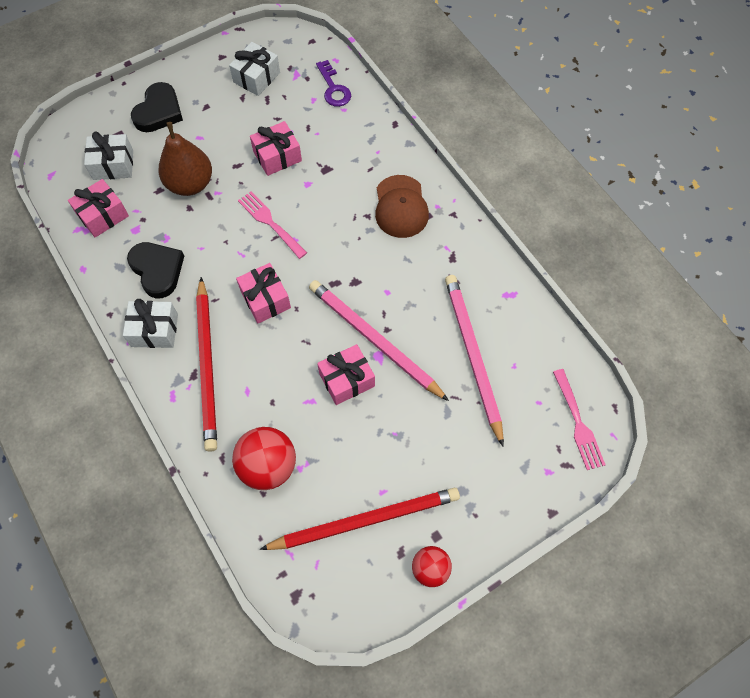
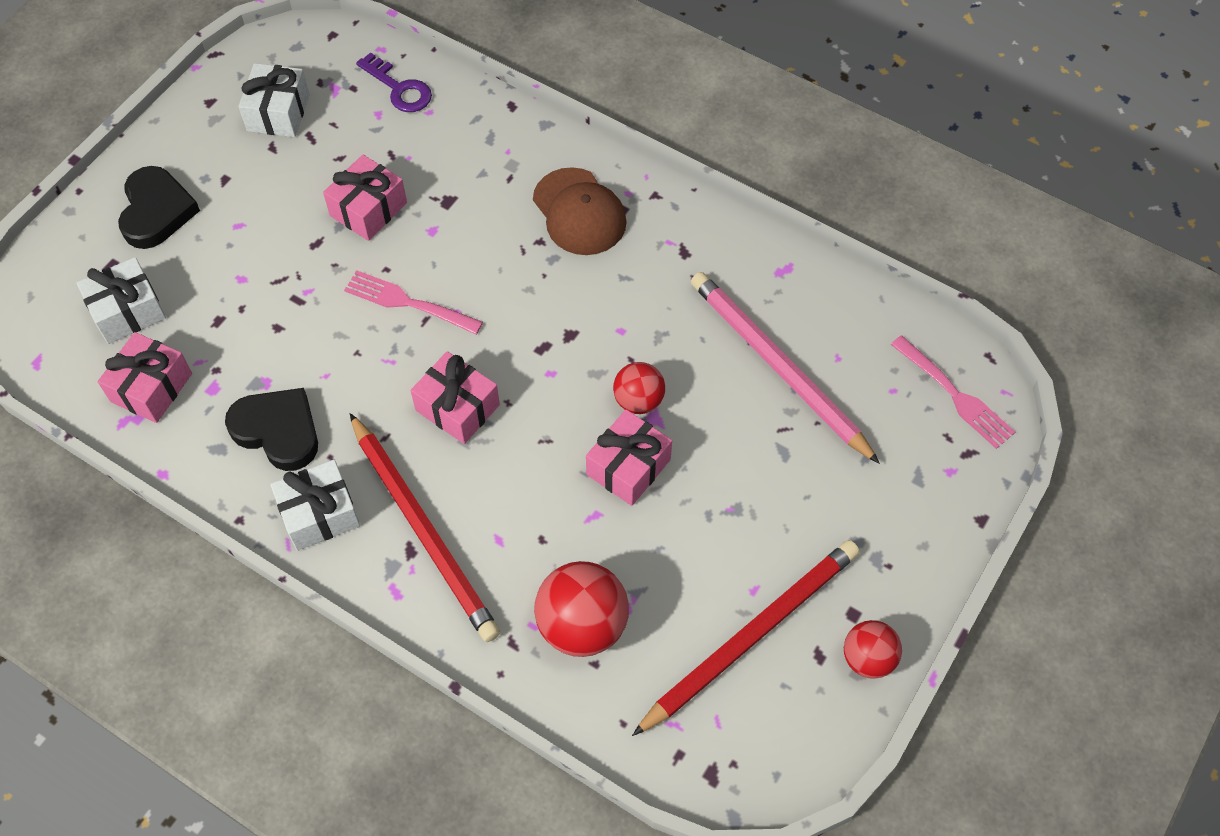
camera: 25 degrees left, 5 degrees down
(190, 184) = (261, 294): brown pear -> none
(375, 340) = (638, 400): pink pencil -> red ball

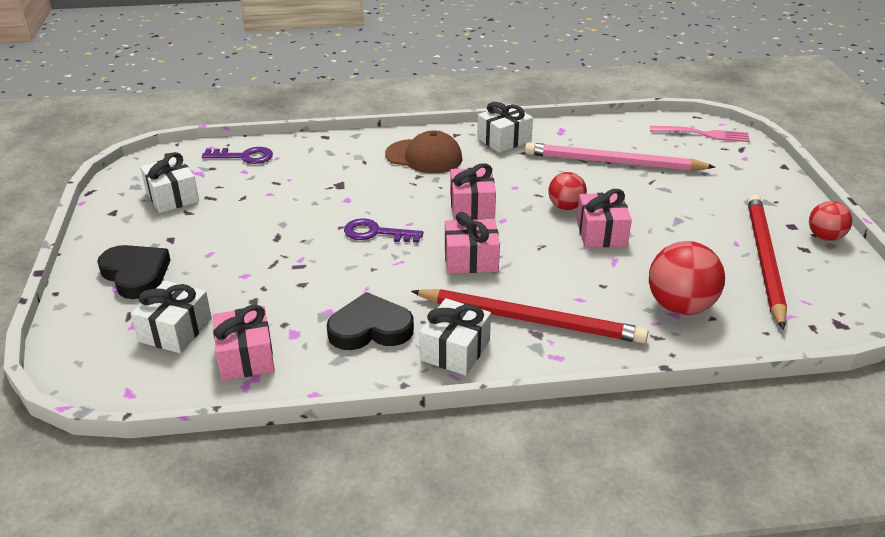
camera: 40 degrees left, 25 degrees down
(368, 209) = (293, 209): pink gift -> pink gift (472, 206)
(409, 303) = (376, 233): pink fork -> purple key
(698, 241) = (504, 140): none -> white gift

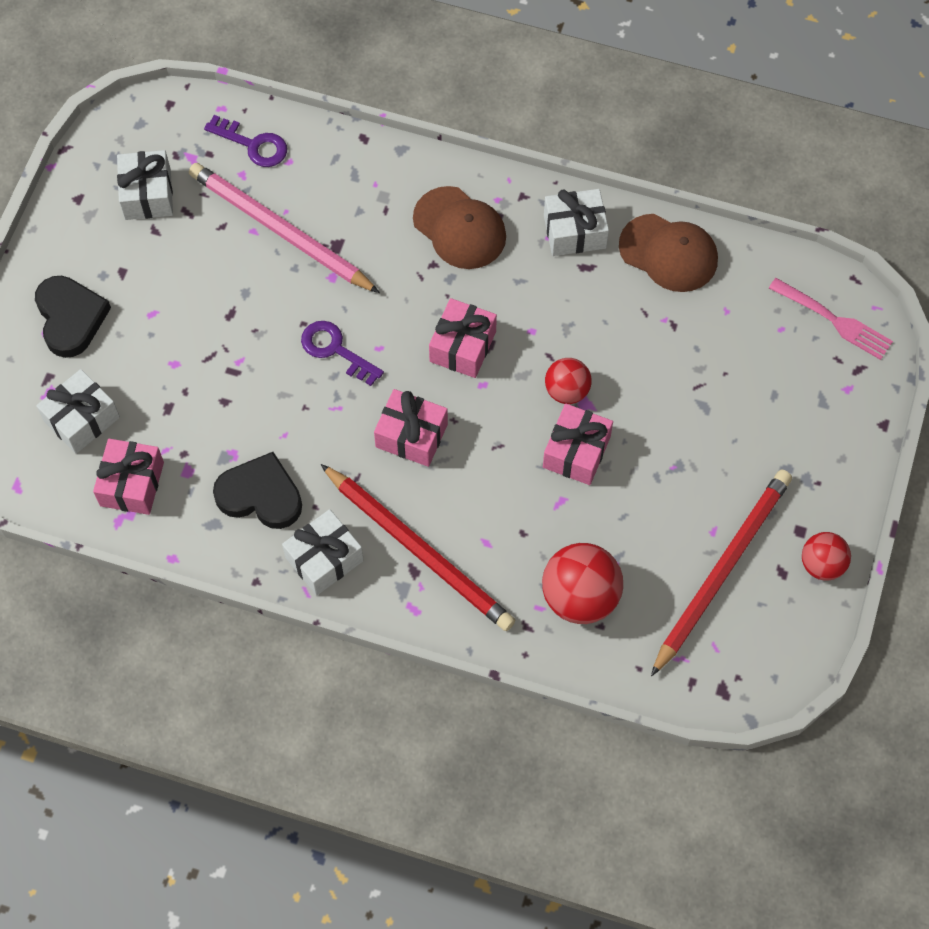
camera: 25 degrees right, 30 degrees up
(573, 134) = (668, 253): none -> brown cap
(614, 162) = (678, 332): pink pencil -> pink pencil (281, 231)

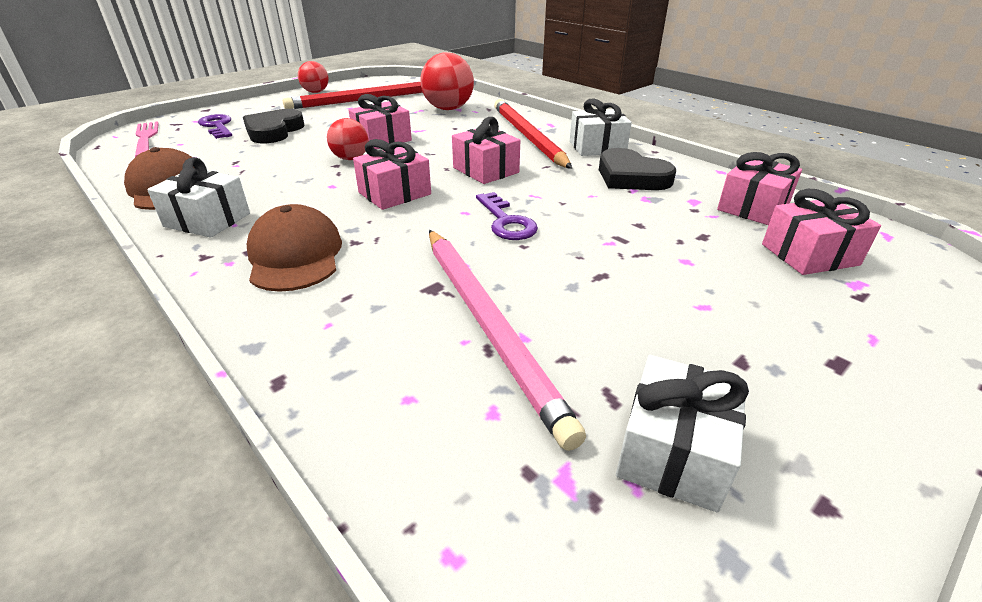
camera: 150 degrees left, 30 degrees down
(70, 318) = (831, 339): black heart -> black heart (274, 131)
(82, 419) = (809, 254): white gift -> pink gift
(253, 144) = (442, 450): purple key -> purple key (217, 126)

